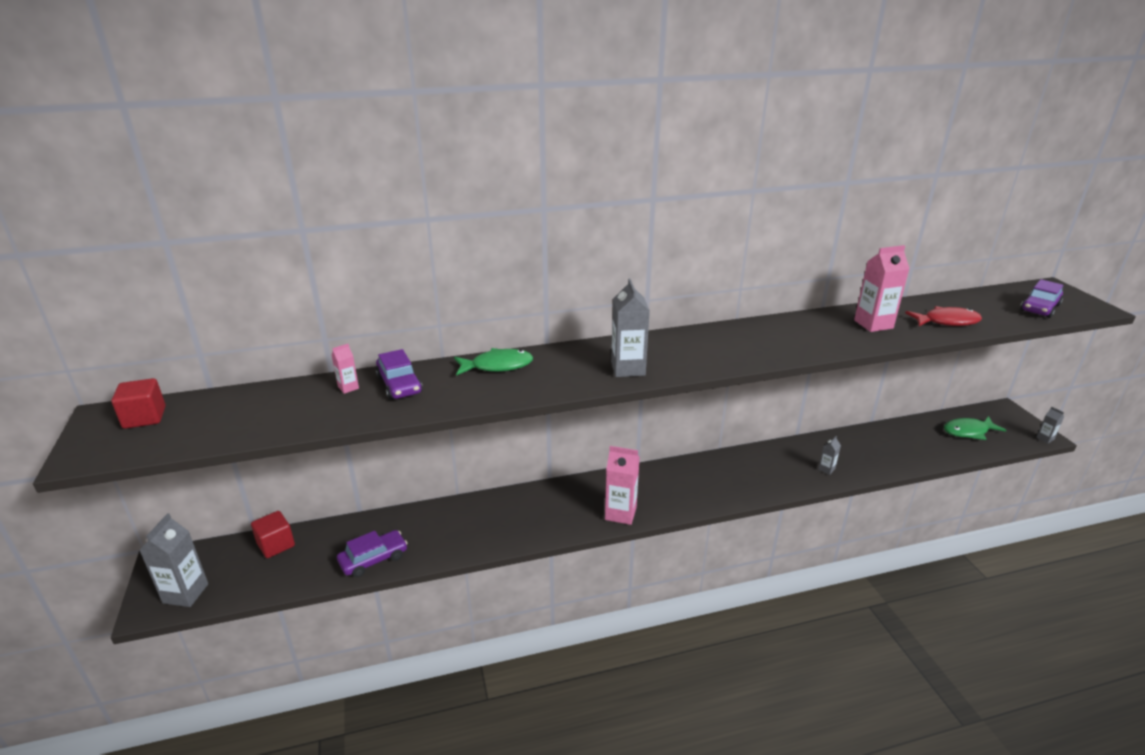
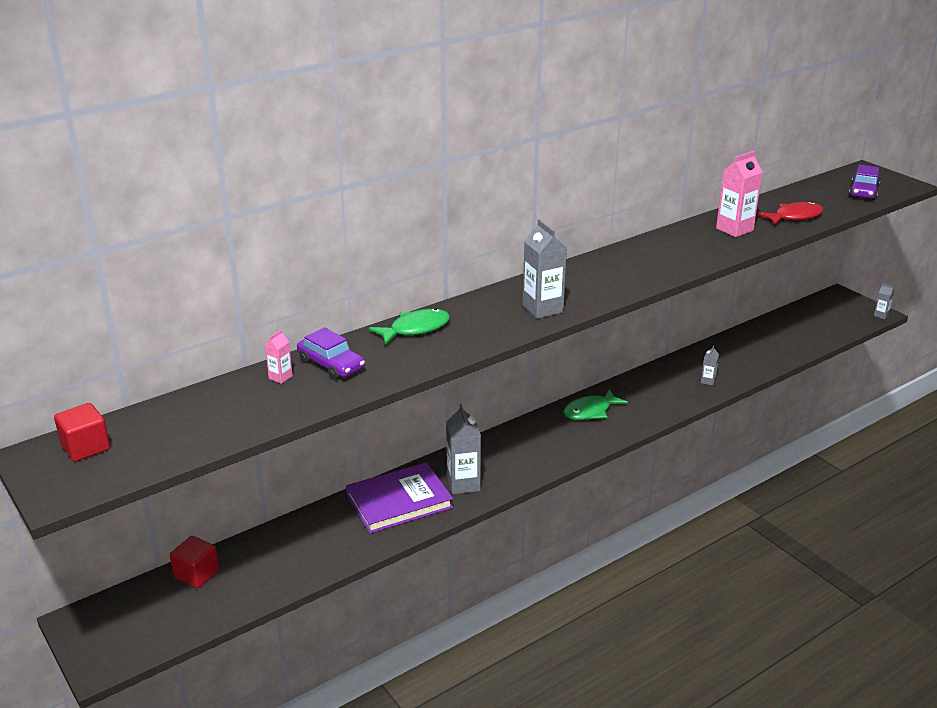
camera: 20 degrees left, 0 degrees up
(185, 593) = (131, 642): grey carton -> grey carton (463, 484)
(373, 559) = (315, 561): purple car -> none
(477, 520) = (399, 501): none -> purple book
(620, 513) = (538, 462): pink carton -> none
(968, 431) = (816, 321): green fish -> green fish (590, 411)

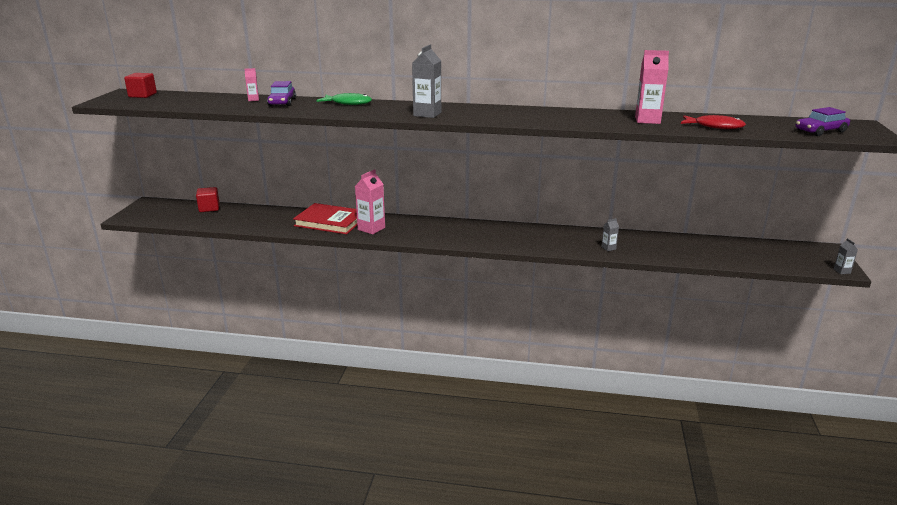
camera: 45 degrees right, 5 degrees down
(399, 501) = (330, 221): purple book -> red book
(463, 484) = (371, 229): grey carton -> pink carton
(590, 411) = (501, 231): green fish -> none

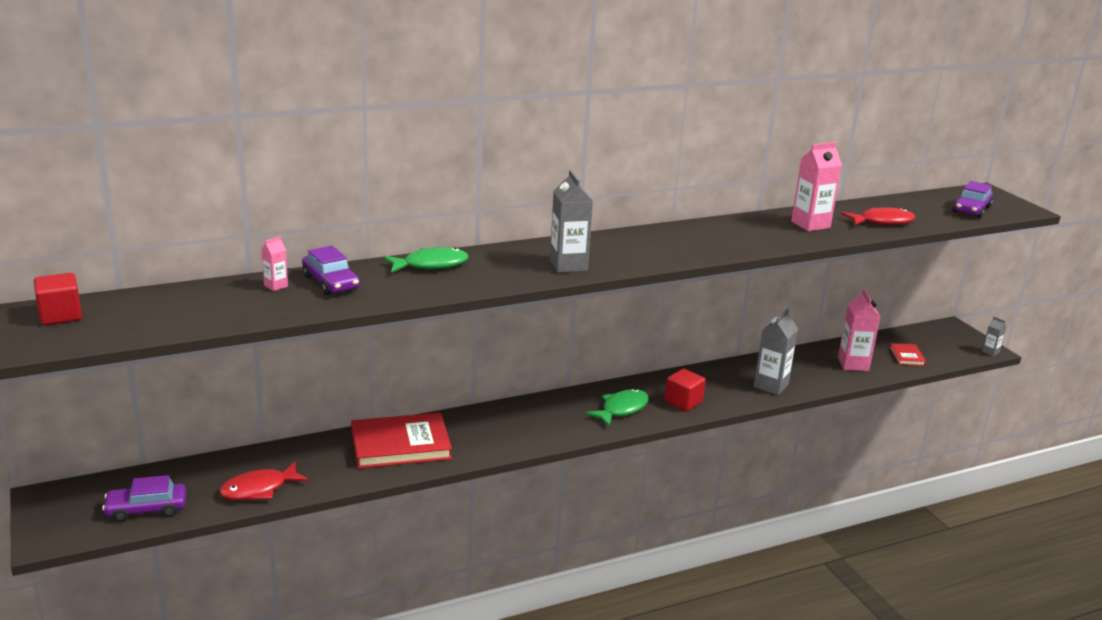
camera: 35 degrees left, 0 degrees up
(179, 217) = (146, 509): none -> purple car
(209, 208) = (175, 476): red cube -> red cube (683, 402)
(236, 222) = (259, 489): none -> red fish
(371, 229) = (472, 439): pink carton -> pink carton (853, 364)
(482, 236) = (621, 409): none -> green fish
(608, 248) = (771, 386): grey carton -> grey carton, size x1.99
(753, 257) = (907, 356): none -> red book

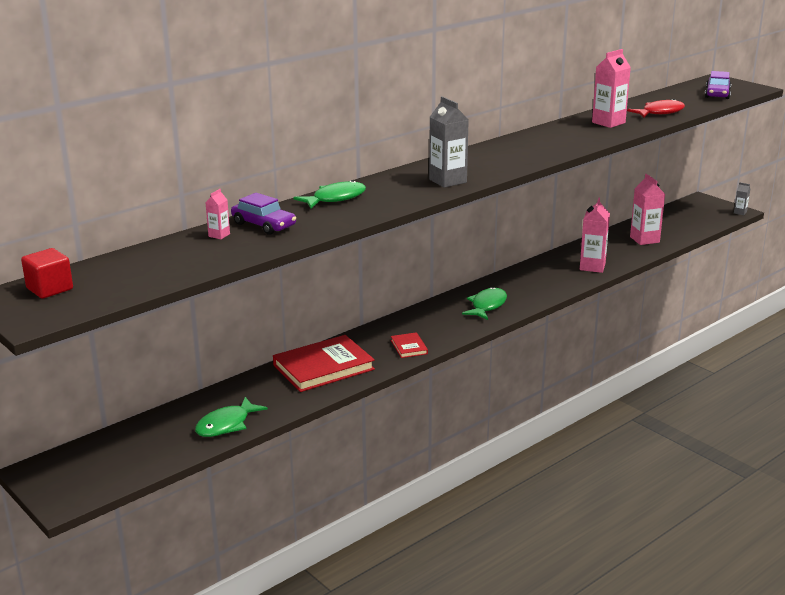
camera: 15 degrees left, 0 degrees up
(146, 509) = (137, 460): purple car -> none
(259, 489) = (226, 425): red fish -> green fish
(683, 402) = (532, 291): red cube -> none
(771, 386) = (592, 267): grey carton -> pink carton
(907, 356) = (681, 226): red book -> red book (409, 347)

